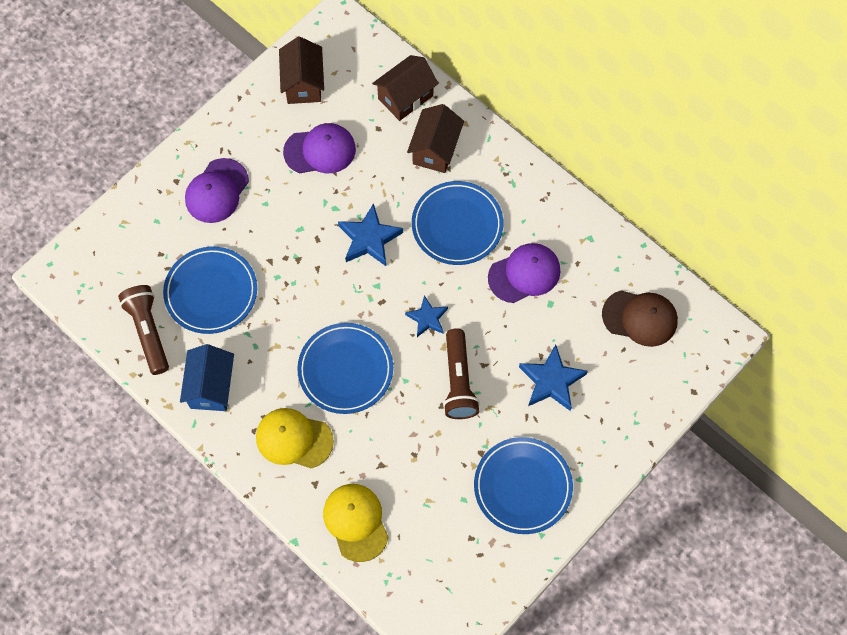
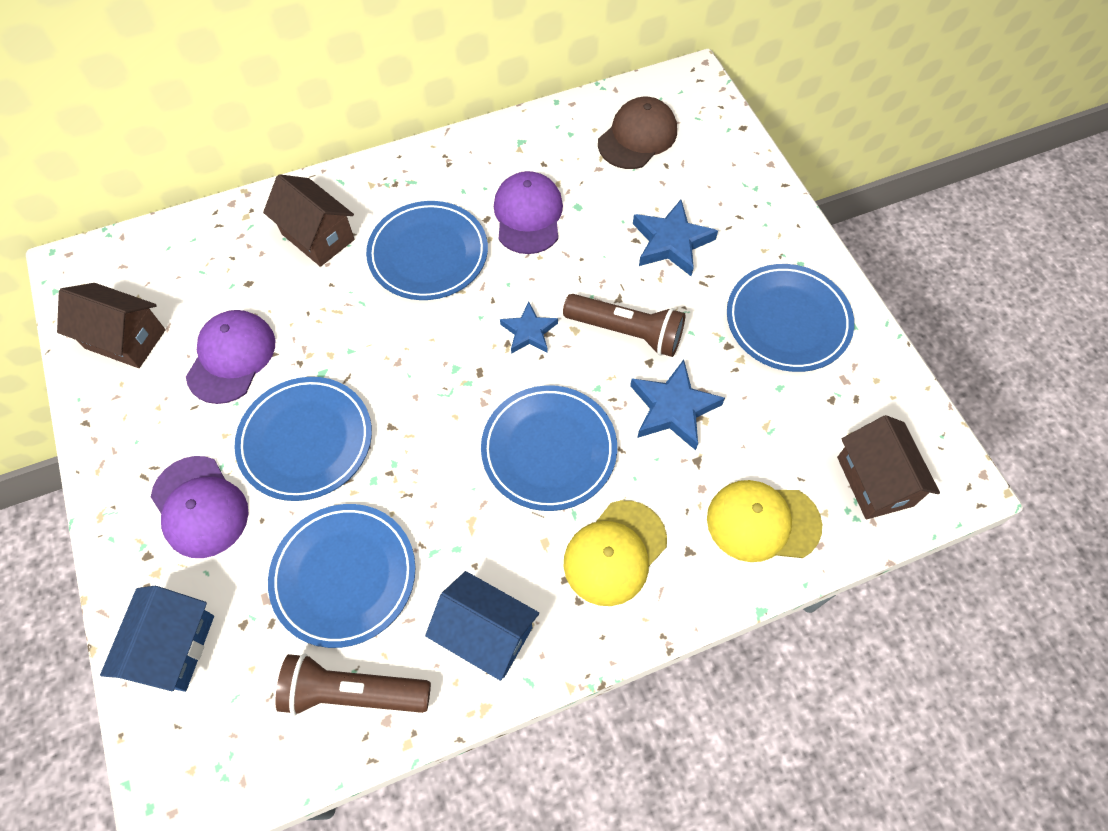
camera: 65 degrees left, 5 degrees down
(133, 226) = (174, 647): none -> blue house
(285, 225) = (306, 440): none -> blue plate
(369, 239) = (387, 351): blue star -> blue star (673, 408)
(405, 97) = (229, 239): brown house -> brown house (875, 481)

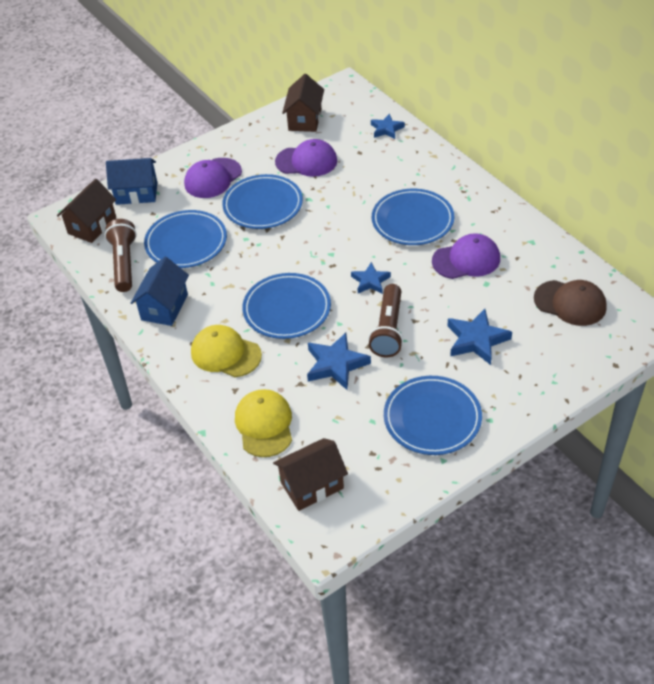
camera: 80 degrees right, 15 degrees down
(214, 237) = (386, 129): none -> blue star
(318, 237) = (405, 170): brown house -> brown house (92, 226)

